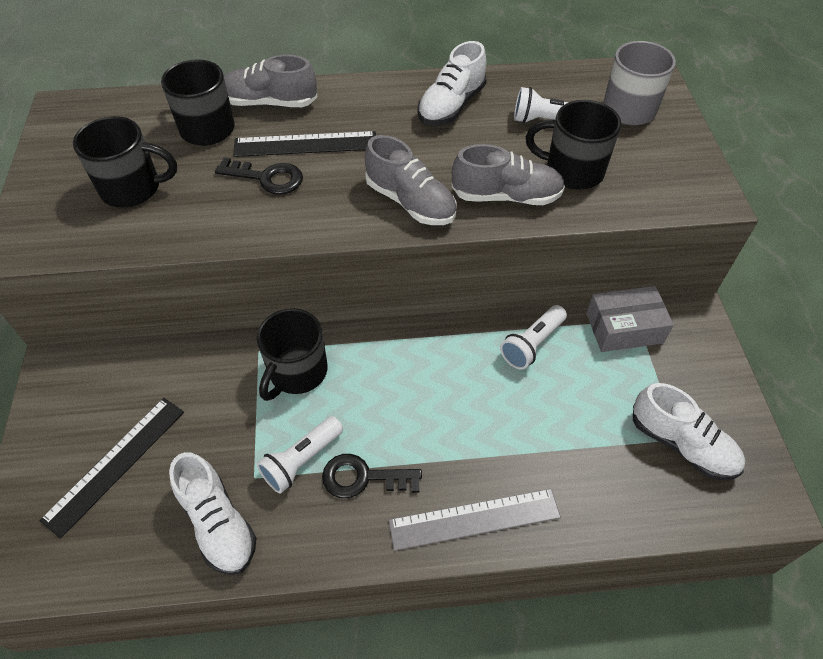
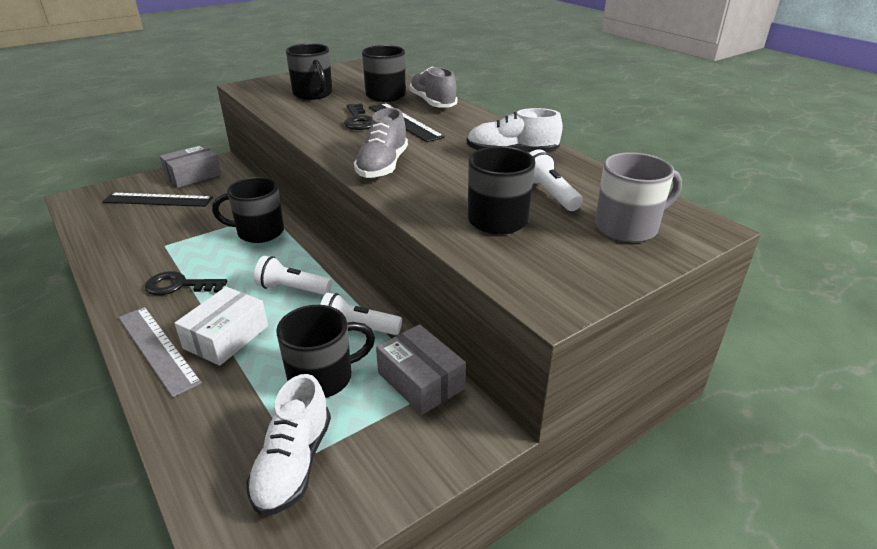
camera: 60 degrees right, 20 degrees down
(72, 407) = (193, 175): none -> grey box
(218, 523) = (125, 244): white shoe -> none
(302, 460) = (184, 257): white flashlight -> white flashlight (292, 289)
(362, 477) = (179, 285): black key -> black key turned 60 degrees counterclockwise
(488, 452) = (226, 337): none -> white box
(506, 196) = (429, 198): grey shoe -> none
(588, 392) = (323, 377): none -> black mug

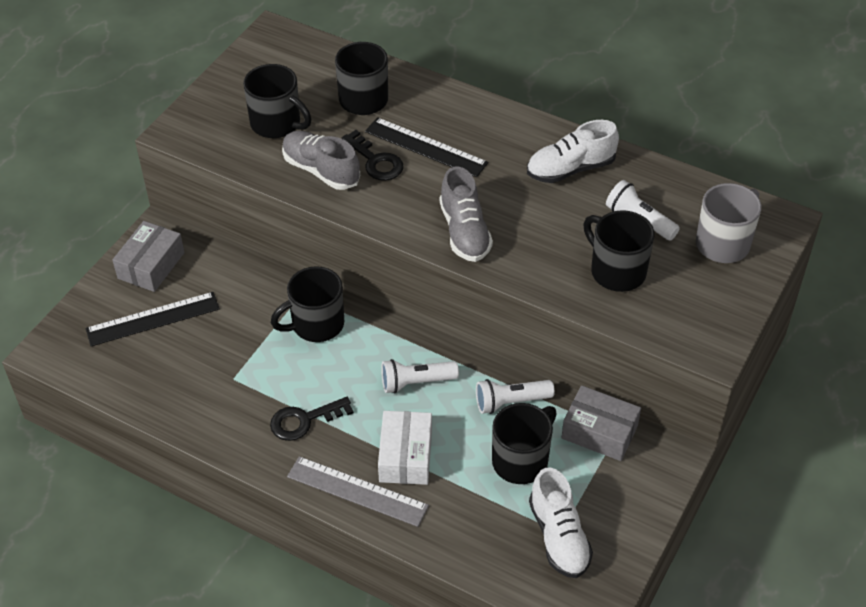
camera: 25 degrees left, 15 degrees up
(432, 103) = (427, 98): grey shoe -> grey shoe (321, 170)

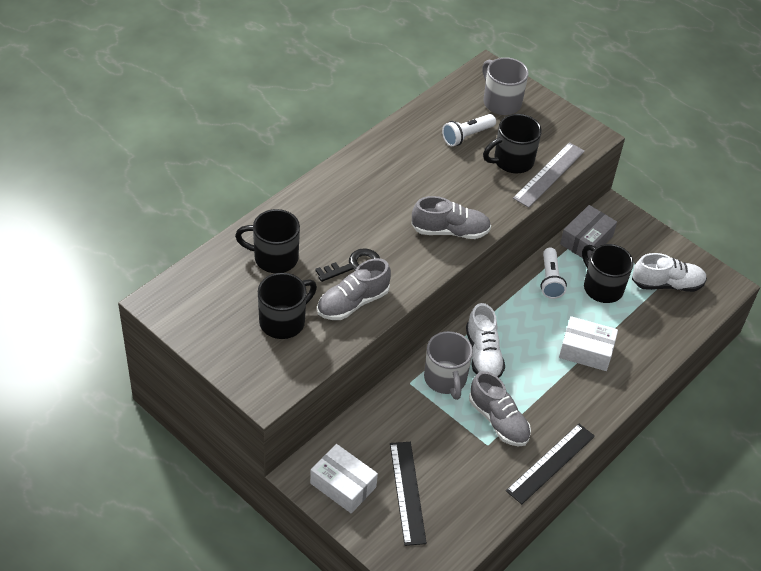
camera: 80 degrees left, 0 degrees up
(151, 265) = (343, 485): grey box -> white box
(270, 383) = (498, 420): none -> grey shoe
(304, 420) = (540, 405): black key -> none
(316, 324) = (445, 379): black mug -> grey mug
(357, 491) = (611, 385): grey ruler -> grey ruler (549, 174)
(416, 382) = (520, 329): white flashlight -> none
(426, 147) = (349, 232): black ruler -> black ruler (550, 463)
(570, 169) = (403, 156): white shoe -> white shoe (483, 354)

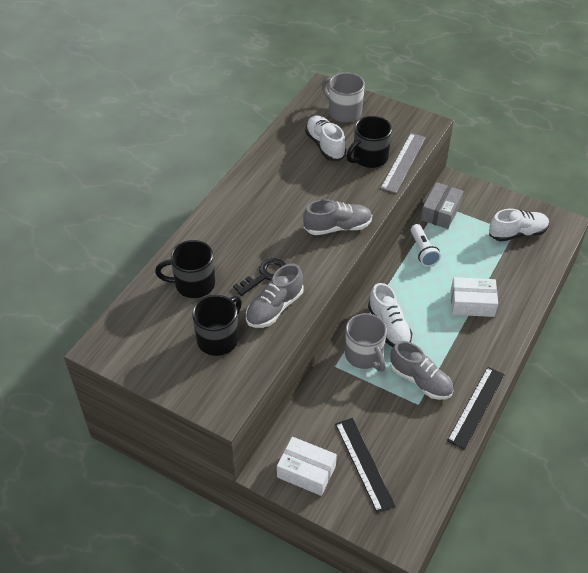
camera: 10 degrees left, 0 degrees up
(467, 136) = (325, 145): white flashlight -> white shoe
(602, 287) = (466, 247): black mug -> none

